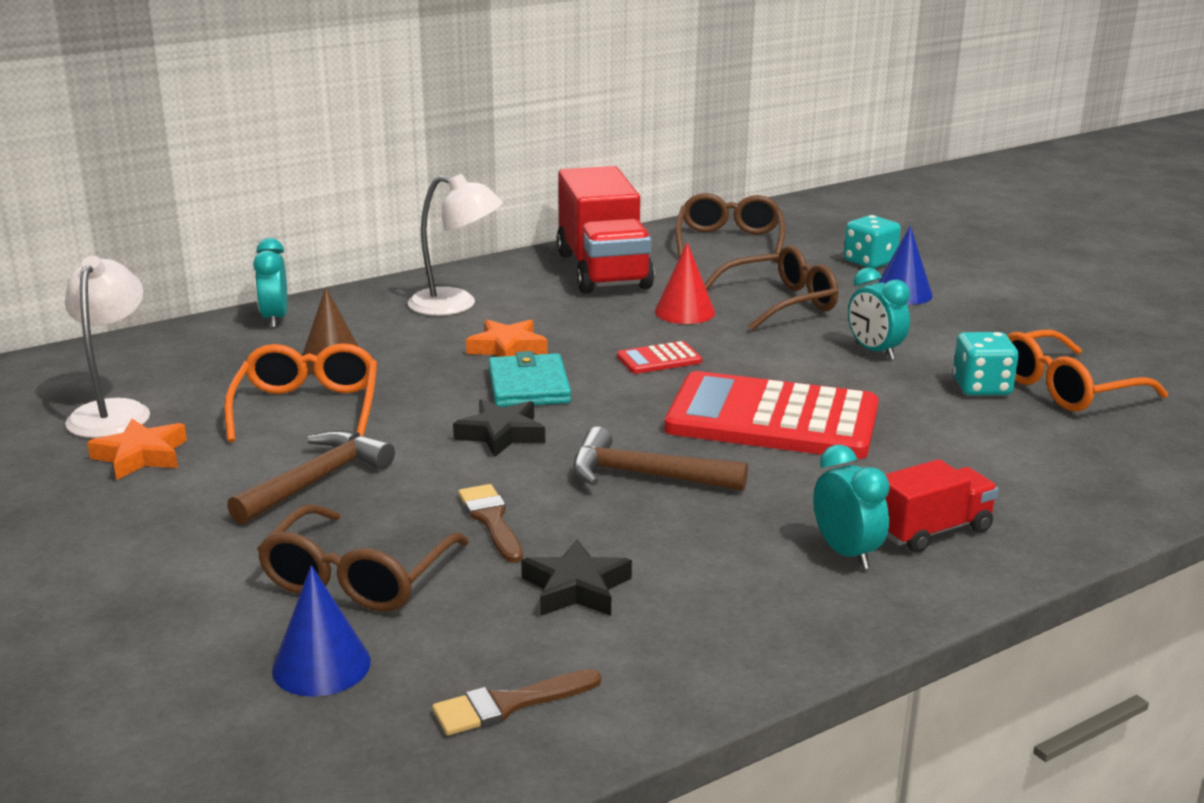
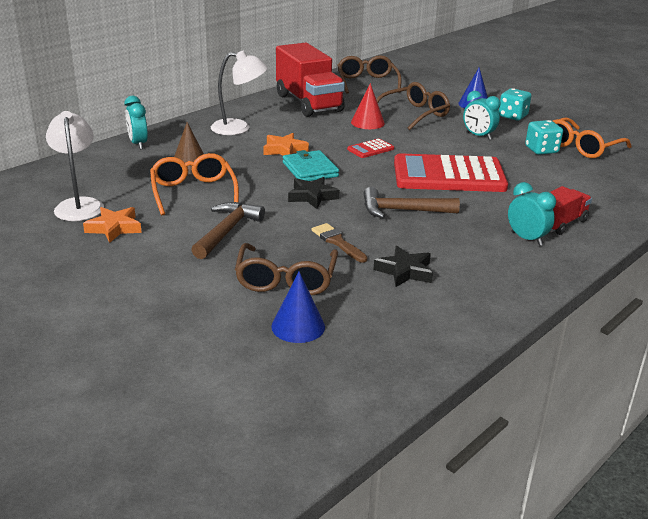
camera: 15 degrees left, 5 degrees up
(508, 704) = (408, 332): brown brush -> none
(870, 262) = (447, 89): turquoise dice -> turquoise dice (512, 116)

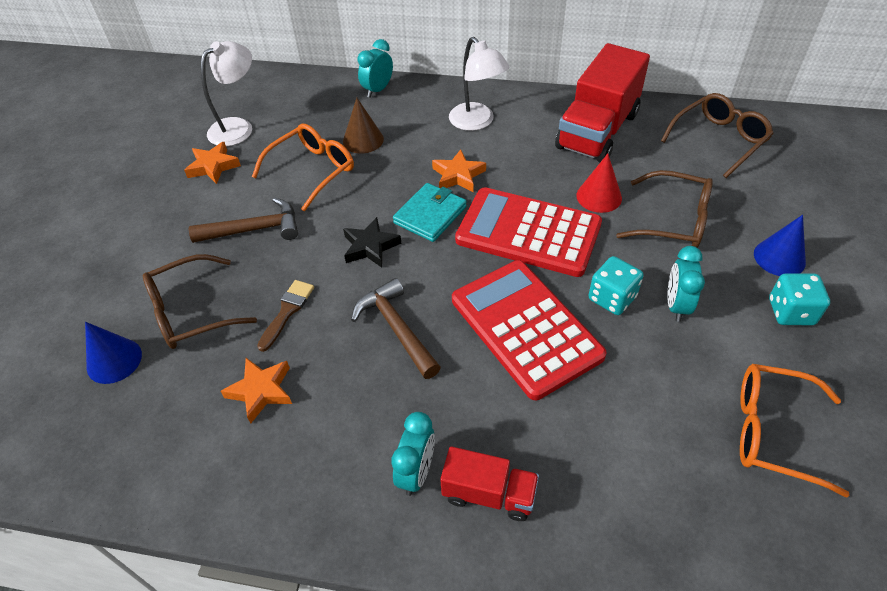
camera: 60 degrees right, 20 degrees up
(370, 149) = (528, 232): red calculator -> red calculator, size x2.41
(404, 271) = (261, 391): black star -> orange star
(541, 150) = (706, 388): turquoise dice -> turquoise dice (612, 298)

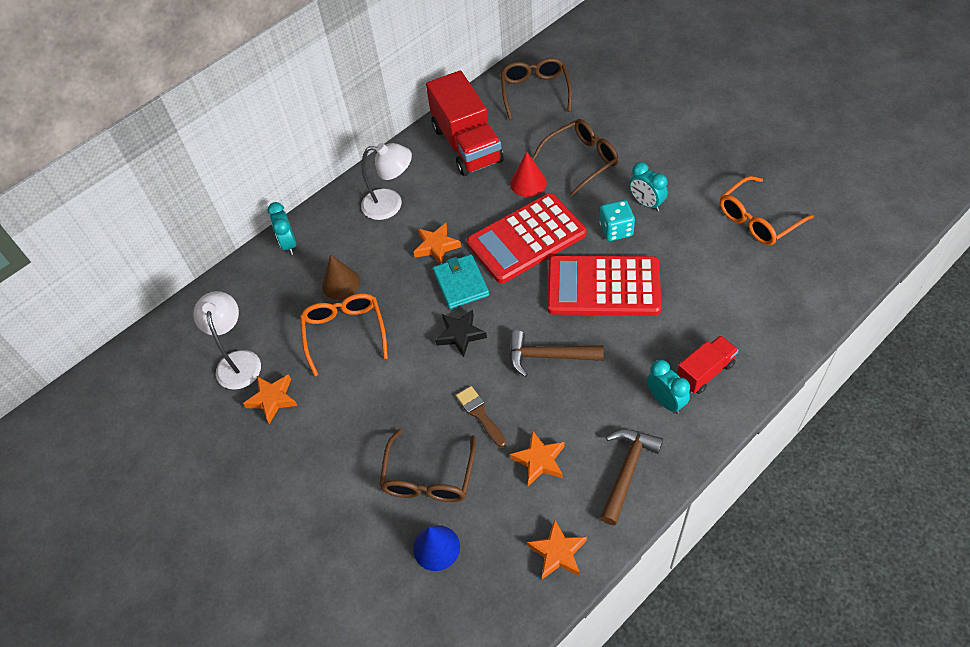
camera: 50 degrees left, 5 degrees up
(154, 470) = (557, 552): none -> orange star
(254, 229) = (376, 400): brown hammer -> brown hammer (627, 471)
(779, 258) = (651, 133): blue cone -> none
(790, 312) = (691, 157): turquoise dice -> none

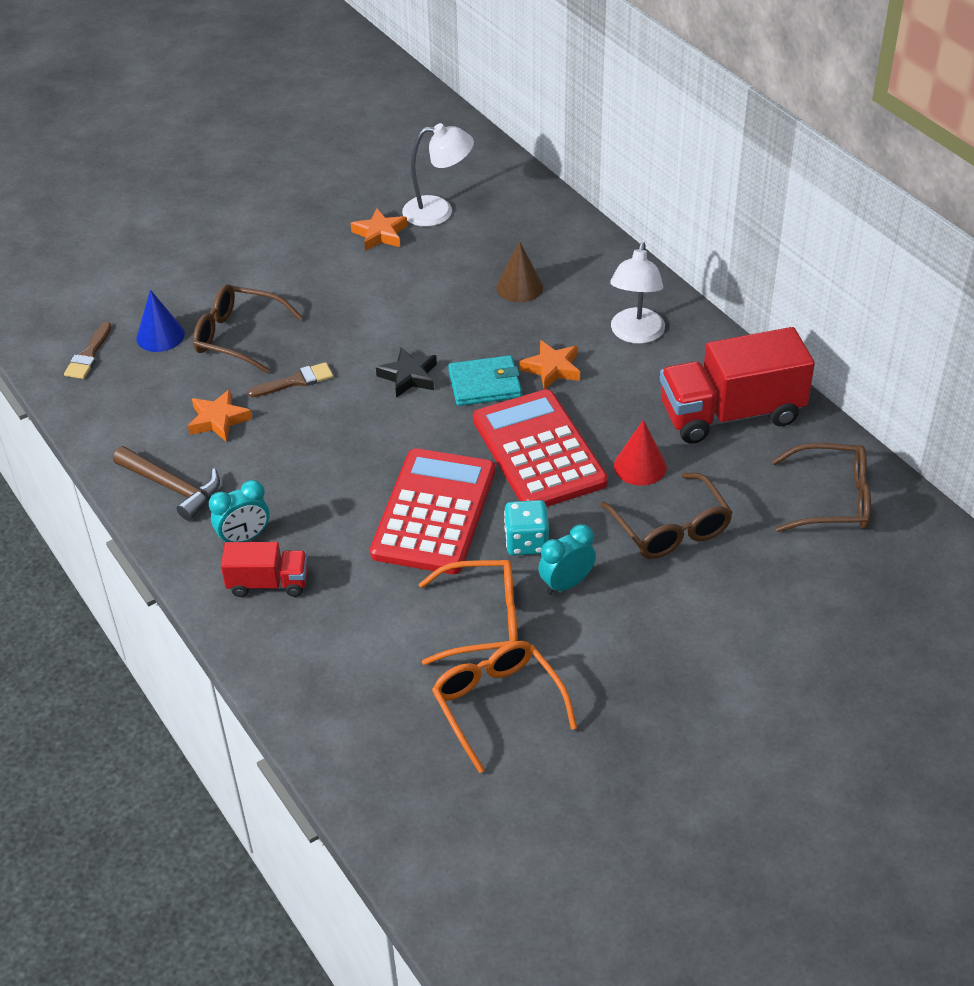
camera: 95 degrees right, 10 degrees down
(289, 244) = (594, 249): turquoise clock -> none
(345, 333) = (446, 287): orange glasses -> orange glasses (482, 621)
(474, 607) = (88, 355): none -> brown brush
(548, 356) = (349, 446): brown hammer -> none
(557, 552) = (110, 419): orange star -> none
(705, 372) = (268, 583): red truck -> red truck turned 60 degrees counterclockwise

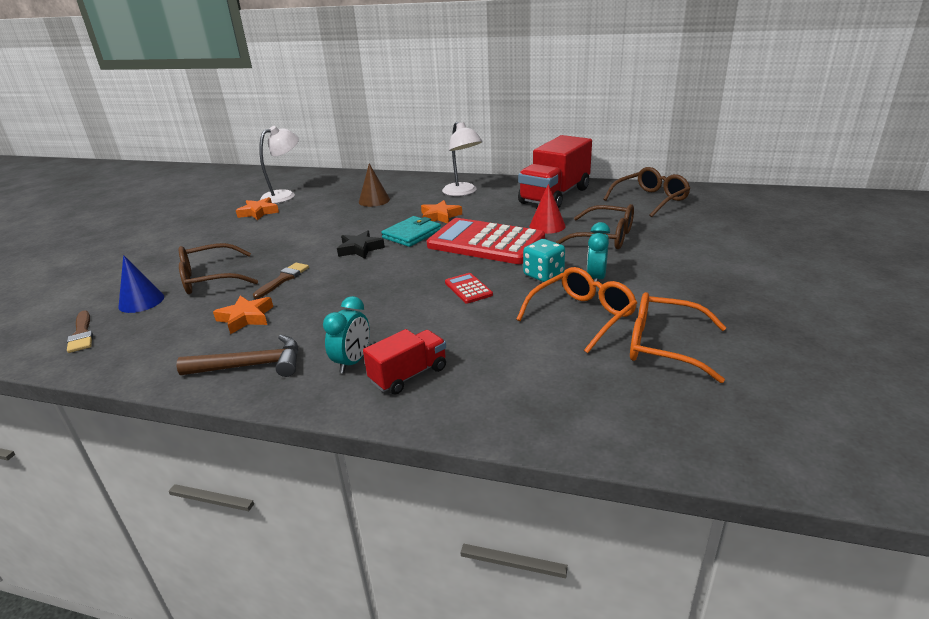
camera: 40 degrees left, 15 degrees down
(434, 512) = (468, 289): red calculator -> red calculator, size x0.42

